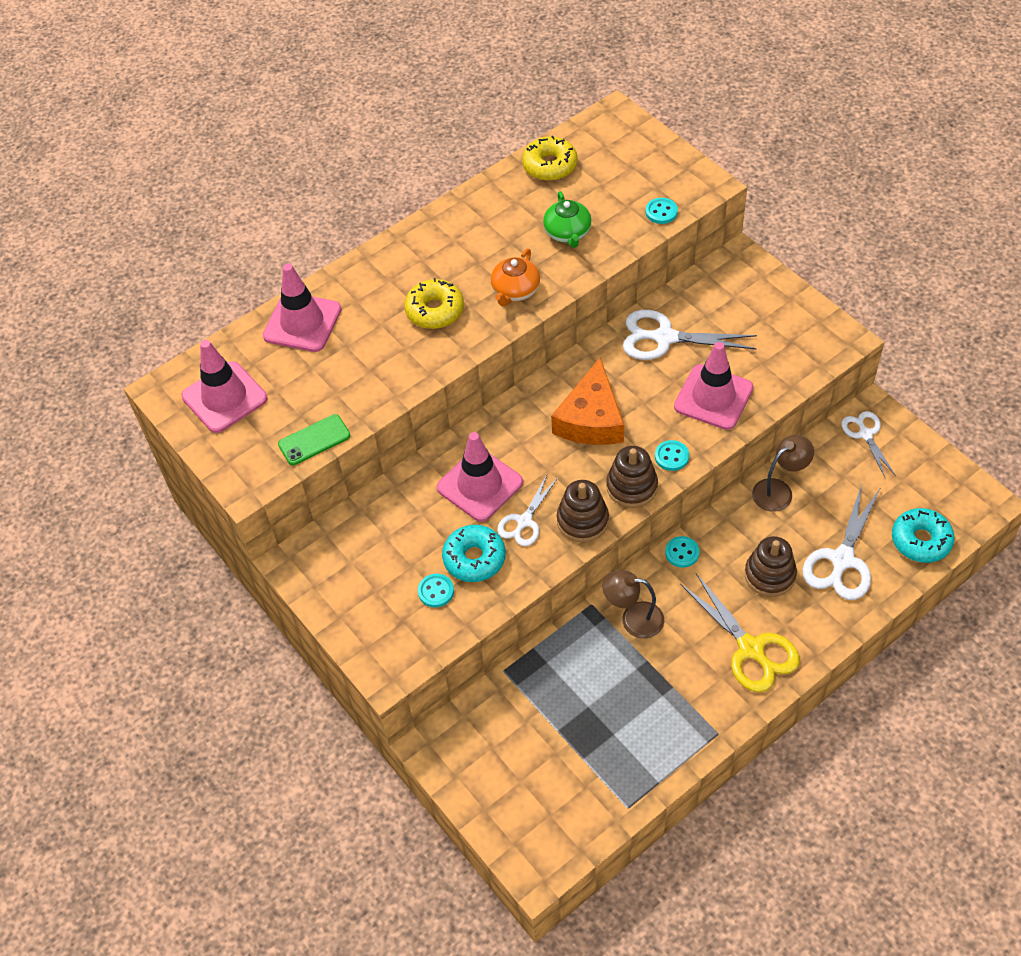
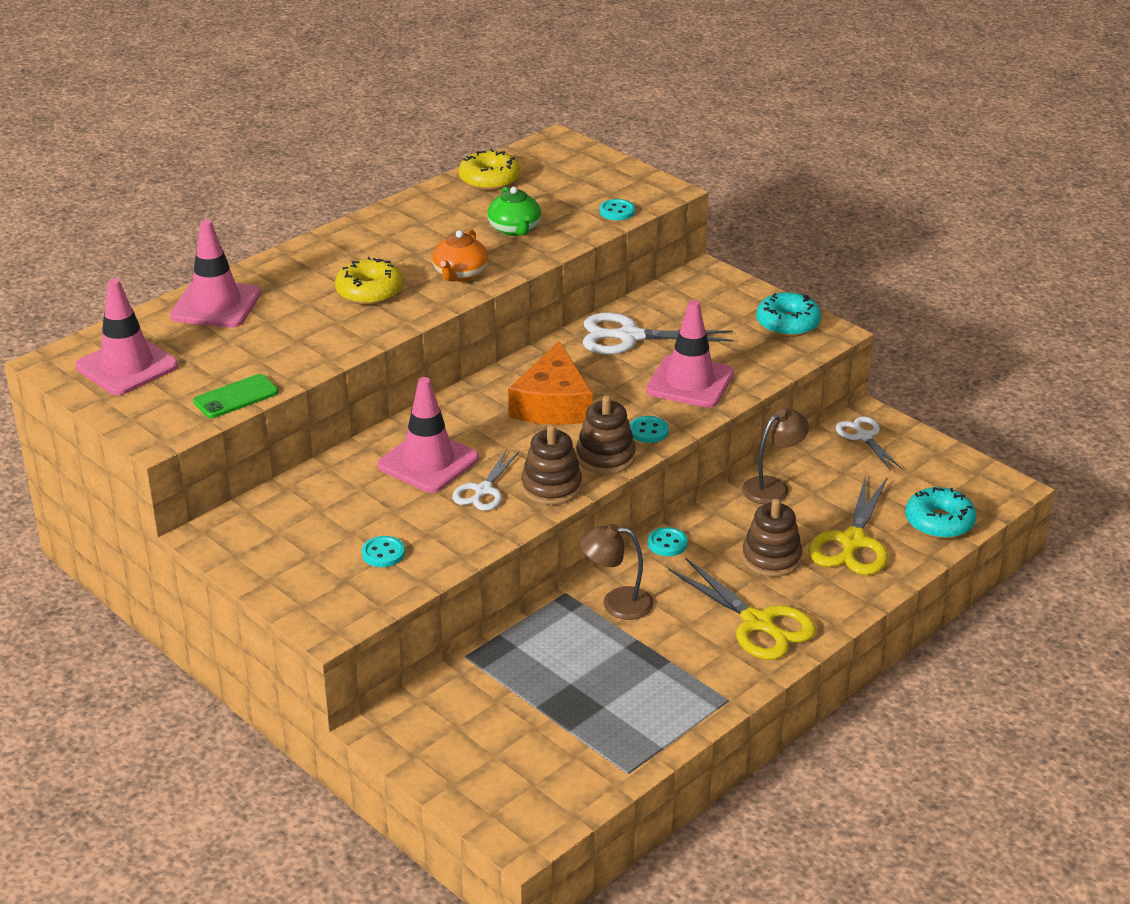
camera: 10 degrees left, 20 degrees down
(474, 558) = (427, 524): turquoise donut -> turquoise donut (788, 324)
(842, 560) = (853, 542): white scissors -> yellow scissors

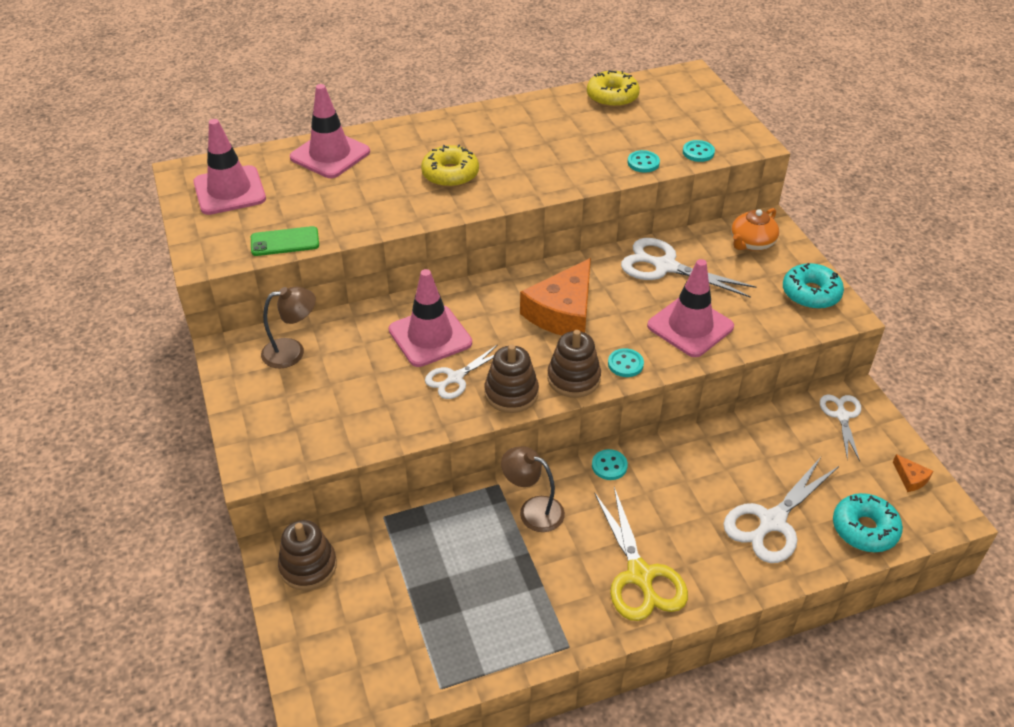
camera: 25 degrees right, 10 degrees up
(383, 553) = (340, 412): turquoise button -> turquoise button (643, 163)
(460, 274) = (531, 177): orange teapot -> orange teapot (751, 243)
(514, 229) = (602, 147): green teapot -> none
(771, 558) = (690, 512): brown stacking toy -> brown stacking toy (308, 566)
(772, 486) = (732, 440): brown lamp -> brown lamp (292, 351)
(853, 542) = (772, 522): yellow scissors -> white scissors
(956, 470) = (910, 478): none -> orange cheese

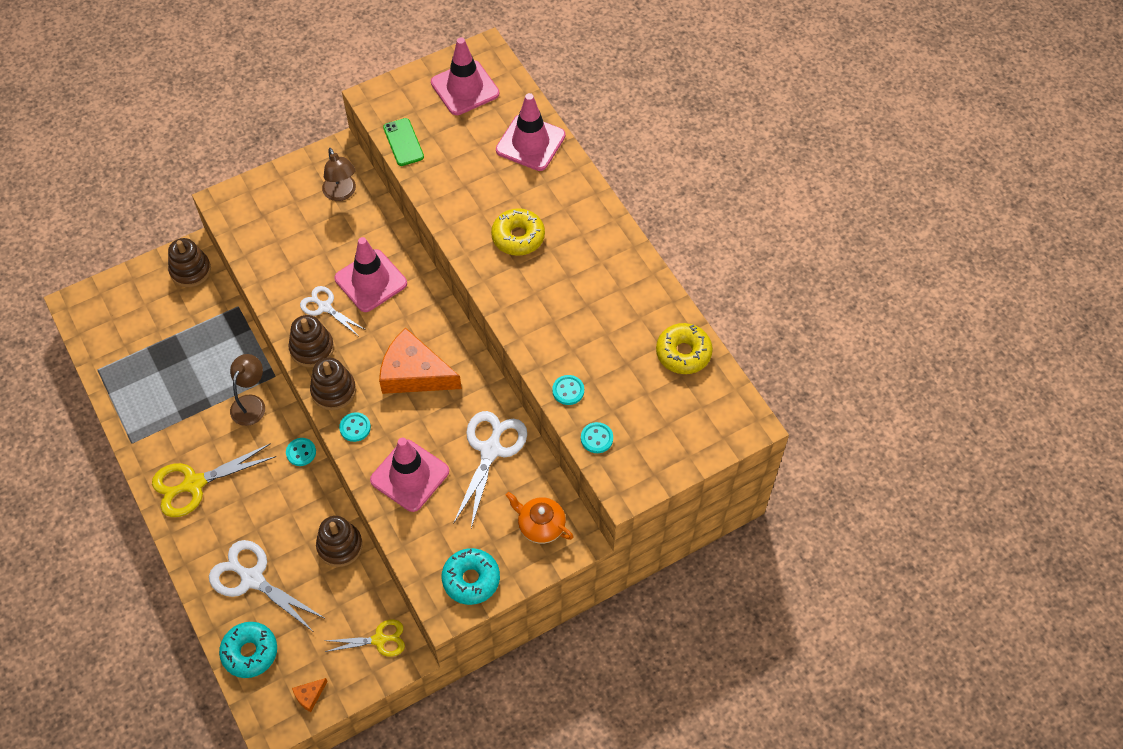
camera: 80 degrees right, 15 degrees up
(732, 440) = (340, 546): none -> brown stacking toy
(842, 416) = (379, 640): white scissors -> yellow scissors

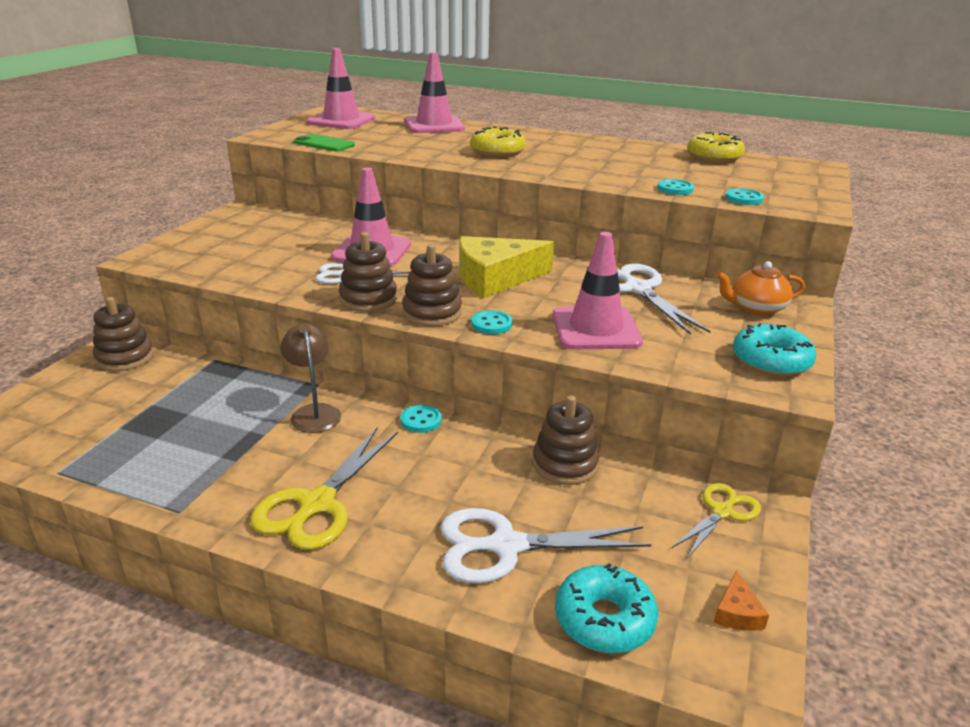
camera: 40 degrees left, 30 degrees down
(341, 193) = (274, 224): brown lamp -> none
(414, 373) = (495, 278): orange cheese -> yellow cheese

